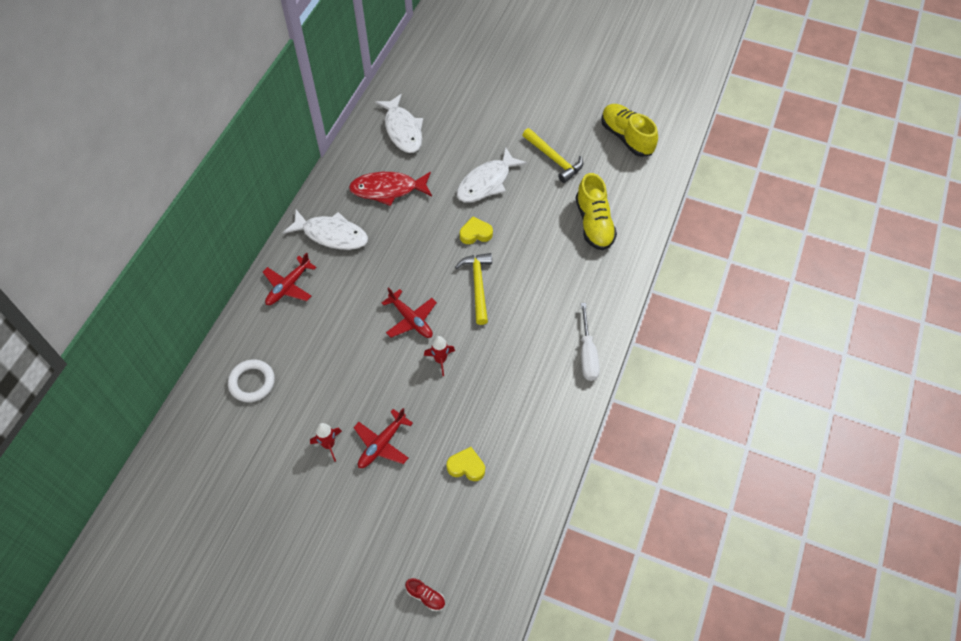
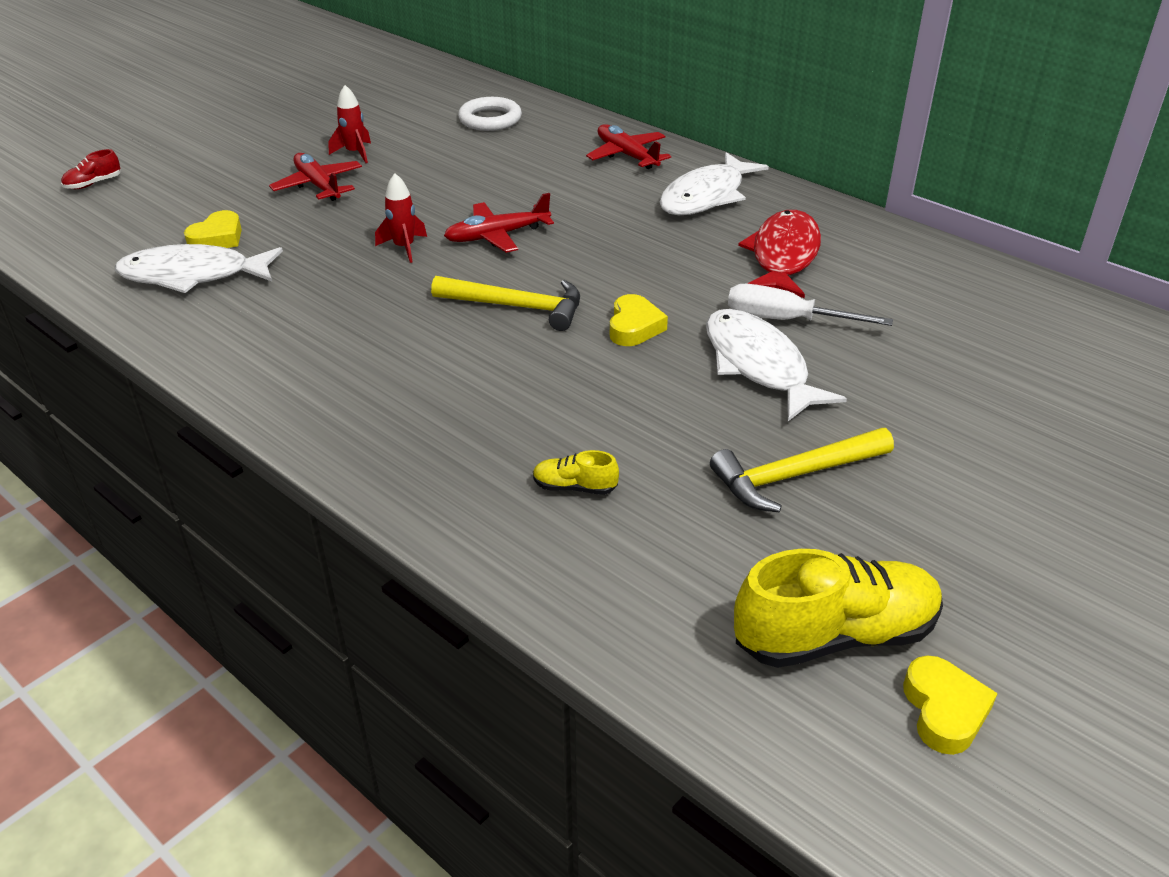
camera: 110 degrees right, 20 degrees down
(402, 130) = (936, 294): white fish -> white fish (193, 275)
(587, 354) = (281, 393): white screwdriver -> white screwdriver (786, 320)
(594, 223) = (575, 487): yellow shoe -> yellow shoe, size x0.46
(641, 110) = (944, 710): none -> yellow heart

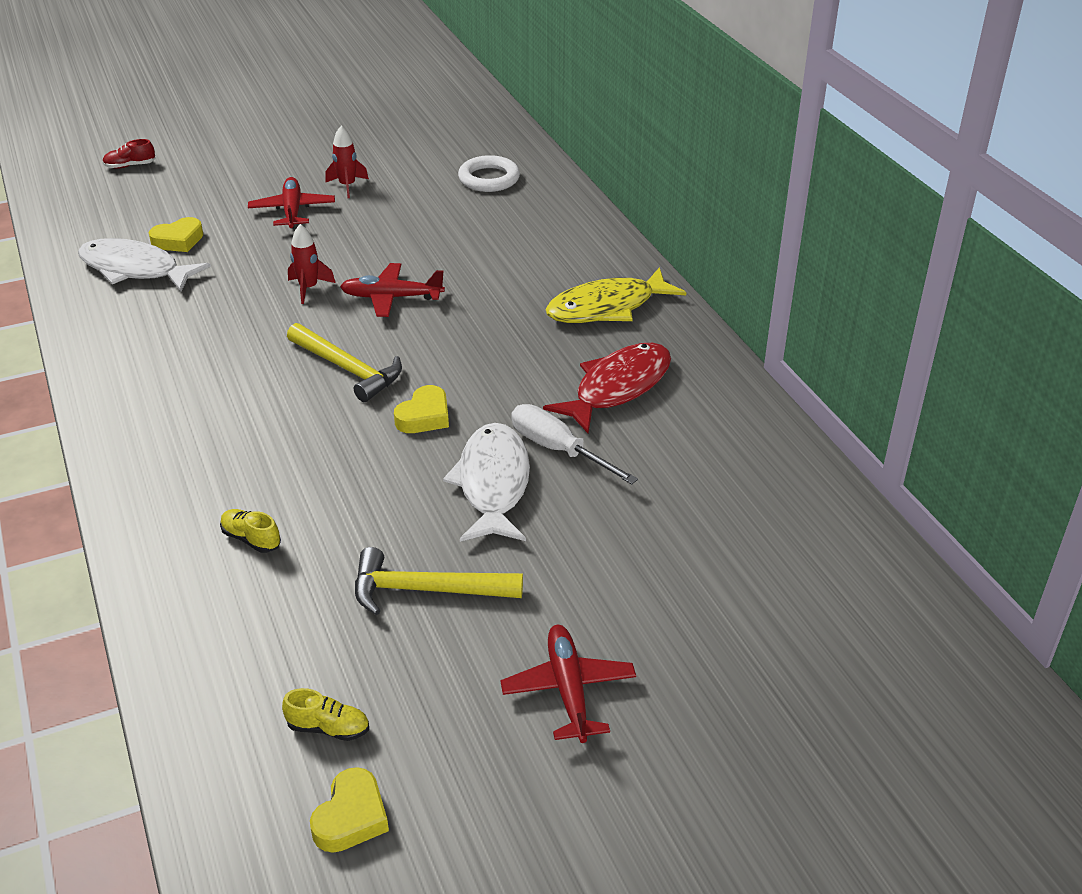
camera: 25 degrees right, 0 degrees up
(627, 155) = (575, 246): red plane -> red plane (568, 690)
(706, 196) = (607, 307): white fish -> yellow fish
(835, 635) = (328, 728): yellow shoe -> yellow shoe, size x0.46

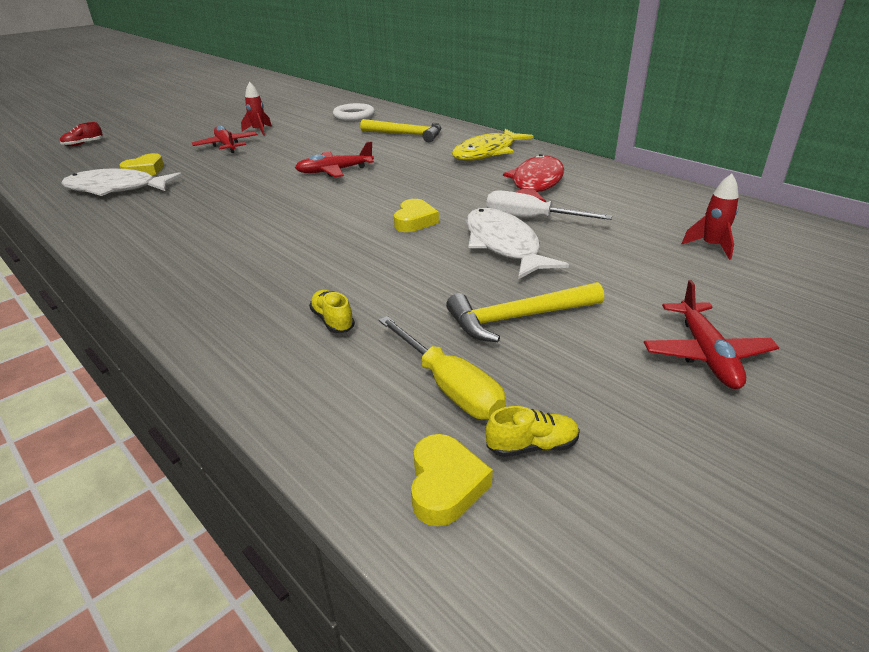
camera: 20 degrees left, 5 degrees down
(251, 539) = (333, 321): yellow shoe -> yellow shoe turned 45 degrees clockwise
(304, 648) = (449, 387): none -> yellow screwdriver
(308, 288) = (268, 176): red rocket -> red rocket (711, 246)
(348, 369) = (332, 208): yellow hammer -> yellow hammer (406, 135)
(351, 817) = (633, 523): yellow heart -> yellow heart (445, 485)
(568, 690) = (706, 354): red plane -> red plane turned 150 degrees counterclockwise

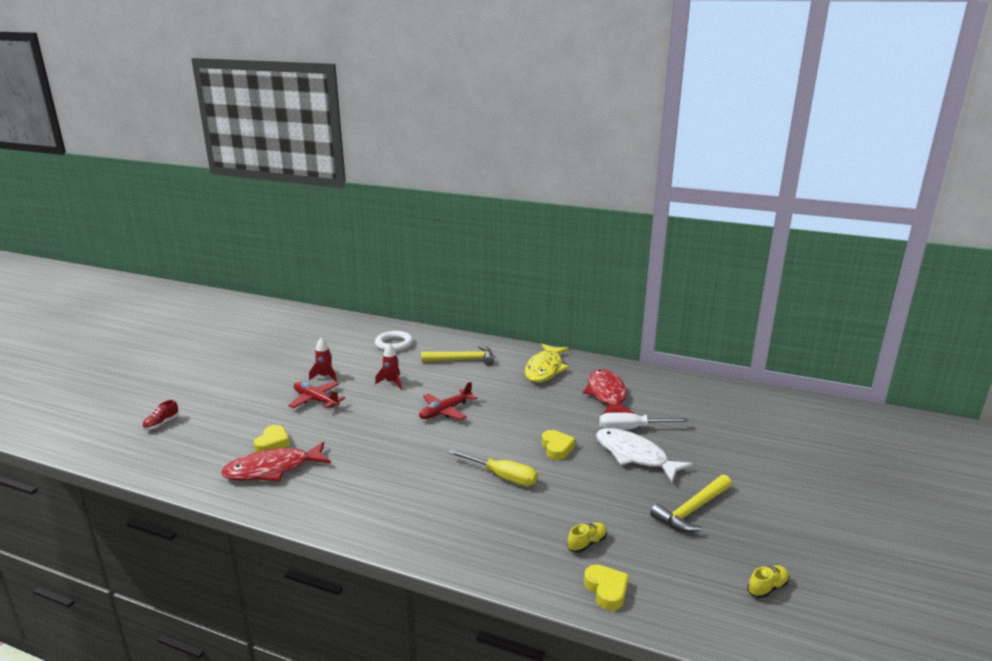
camera: 25 degrees left, 10 degrees down
(116, 189) = (273, 469): white fish -> red fish
(333, 321) = (587, 543): yellow shoe -> yellow shoe turned 105 degrees clockwise
(445, 485) = (747, 623): yellow heart -> yellow heart (606, 590)
(449, 387) = (697, 567): yellow screwdriver -> yellow screwdriver (502, 477)
(706, 354) = (803, 506): red plane -> none
(711, 246) = (753, 428): red rocket -> red rocket (391, 382)

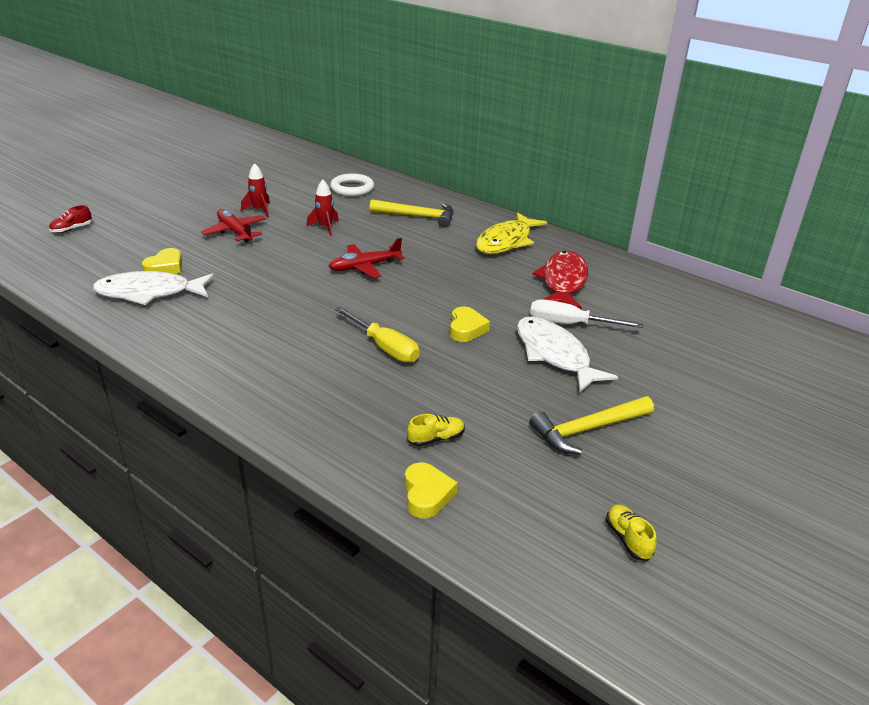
camera: 15 degrees right, 10 degrees up
(273, 469) = (149, 293): red fish -> white fish
(767, 588) = (628, 539): yellow shoe -> yellow shoe turned 90 degrees counterclockwise

